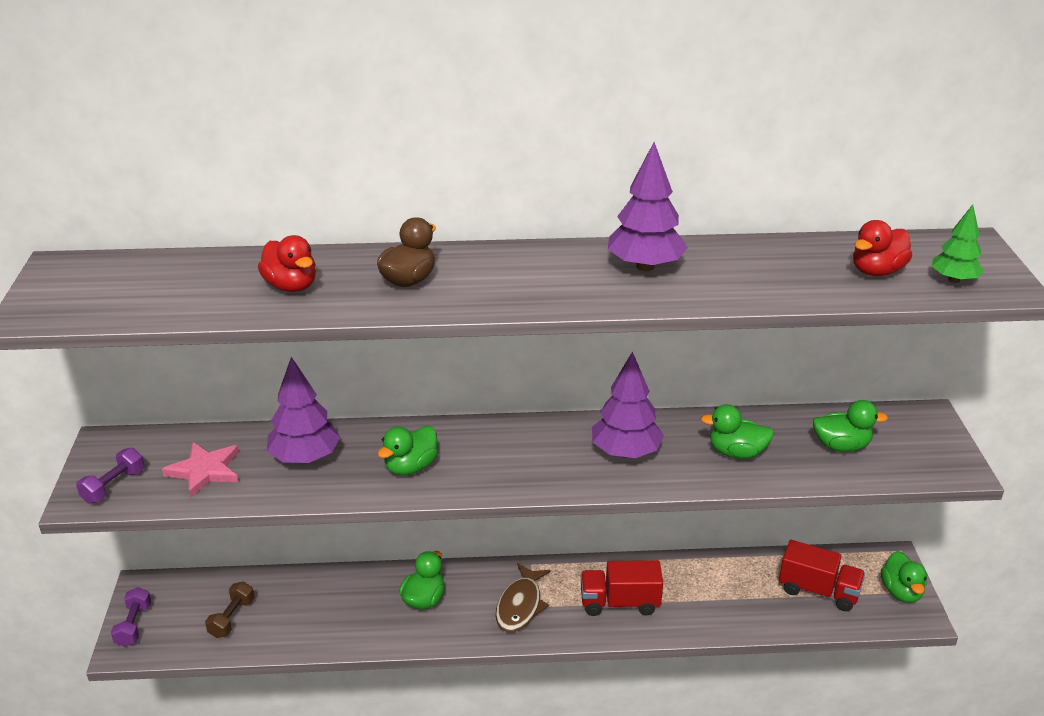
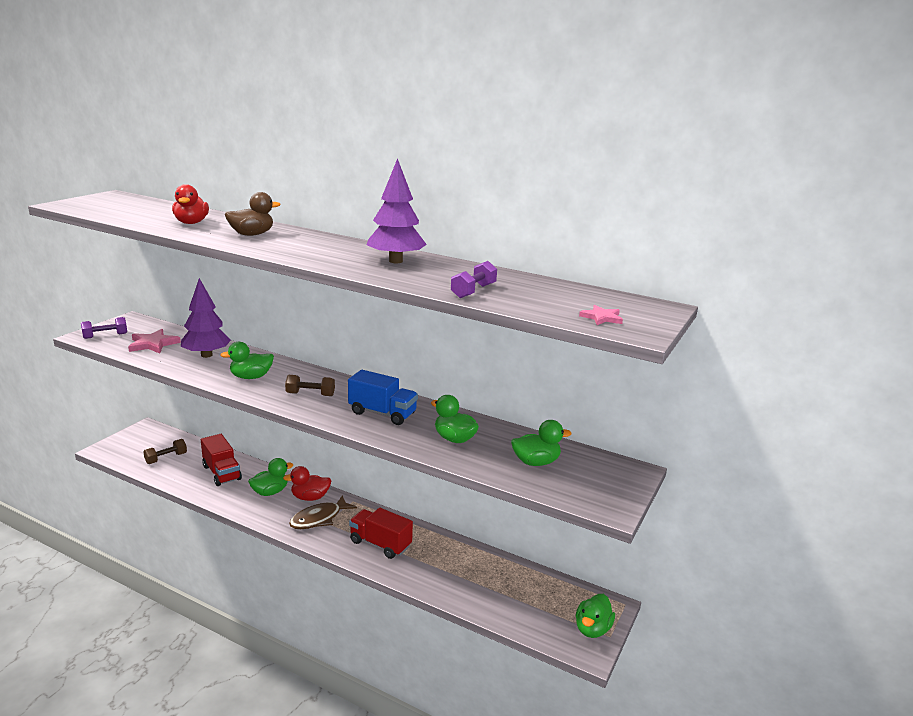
camera: 30 degrees right, 10 degrees down
(134, 625) = (120, 442): purple dumbbell -> purple dumbbell (473, 291)
(515, 461) = (310, 394): none -> brown dumbbell
(625, 452) = (382, 413): purple tree -> blue truck
(818, 591) = (526, 599): red truck -> red truck (221, 473)
(841, 446) = (536, 462): green duck -> green duck turned 45 degrees counterclockwise
(877, 271) = (549, 300): red duck -> red duck (310, 497)
(954, 280) = (601, 317): green tree -> pink star

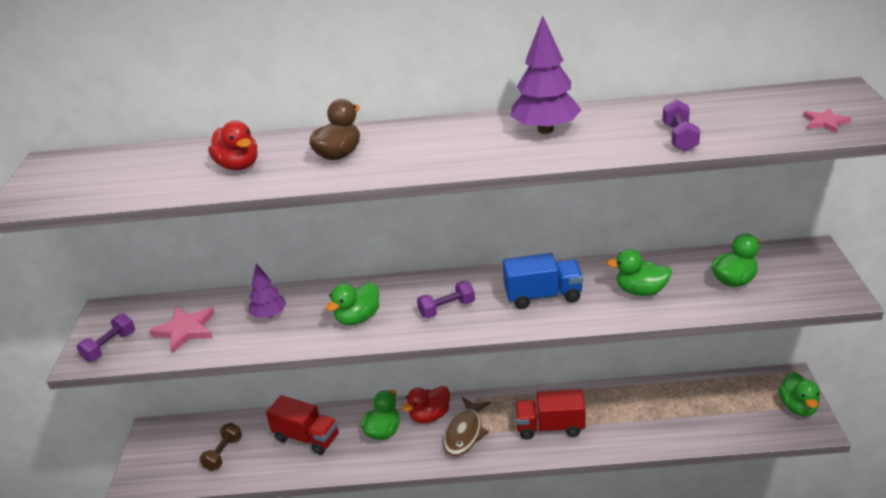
camera: 25 degrees left, 10 degrees up
(206, 355) = (269, 315): purple tree -> purple tree, size x0.62
(310, 394) = (447, 309): brown dumbbell -> purple dumbbell

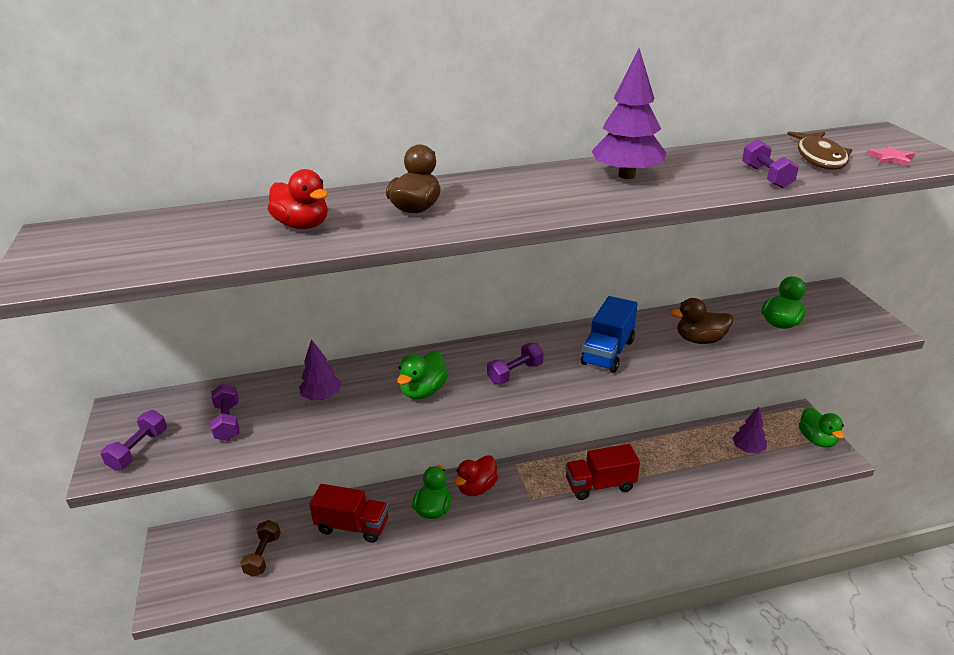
camera: 15 degrees left, 0 degrees up
(185, 330) = (228, 422): pink star -> purple dumbbell
(465, 433) = (518, 501): brown fish -> brown fish (819, 158)
(543, 296) = (607, 352): blue truck -> blue truck turned 135 degrees clockwise
(640, 291) = (700, 340): green duck -> brown duck
(717, 409) = (748, 449): none -> purple tree

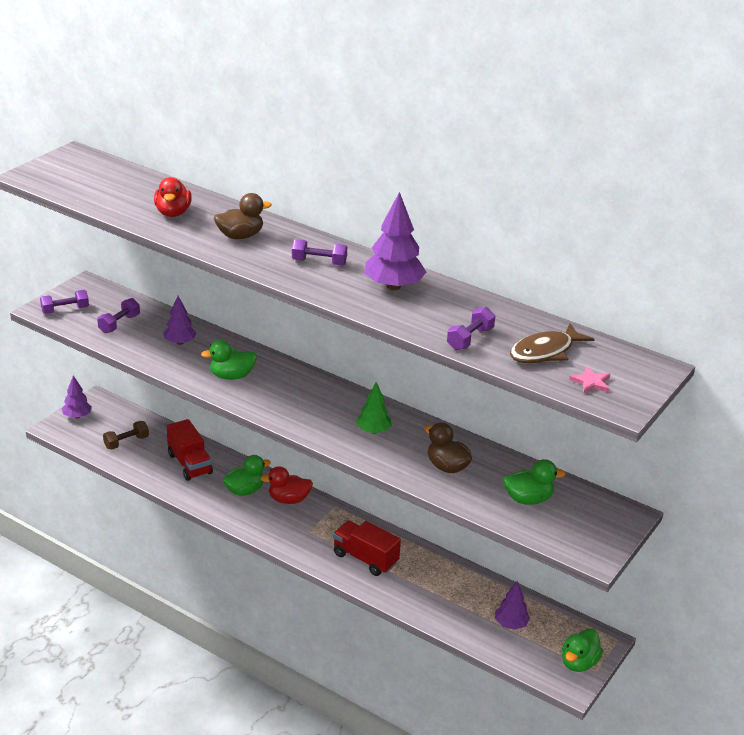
camera: 45 degrees right, 0 degrees up
(172, 571) = (77, 416): none -> purple tree
(515, 373) = (296, 402): purple dumbbell -> purple dumbbell (319, 262)
(607, 352) = (373, 431): blue truck -> green tree

